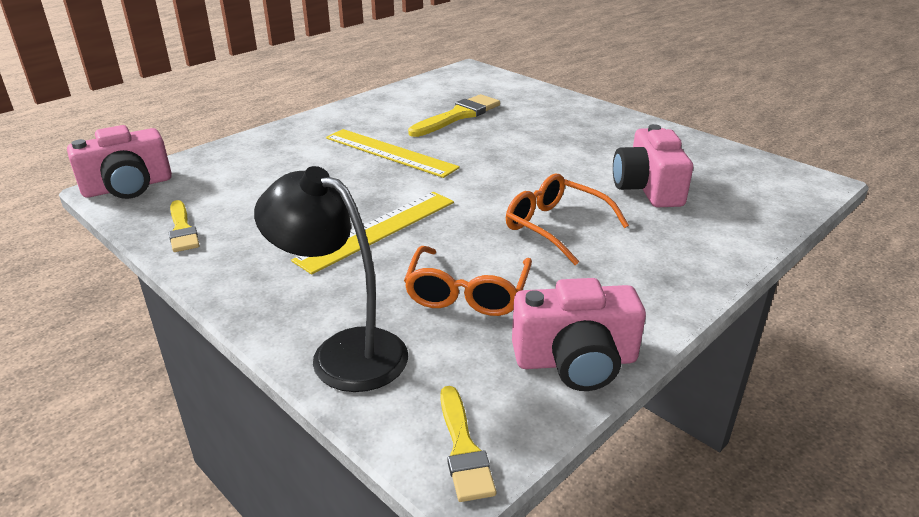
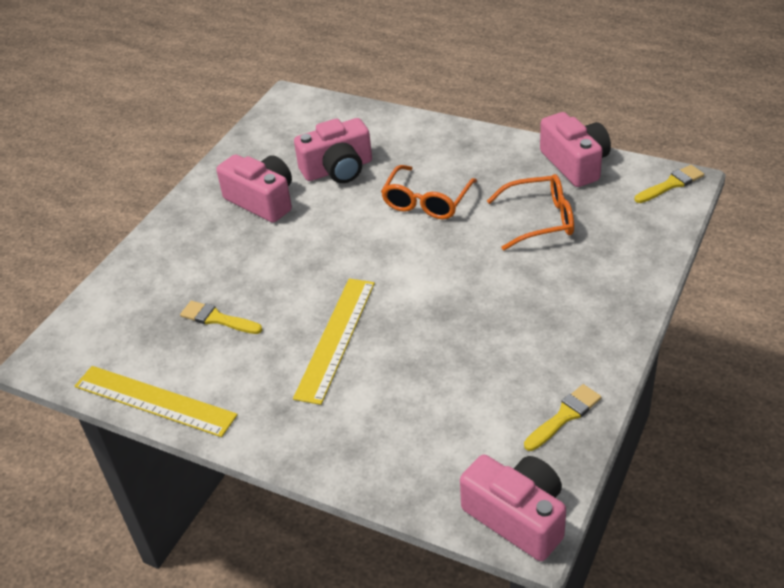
camera: 105 degrees left, 10 degrees up
(343, 352) = (638, 251): black lamp -> none
(378, 230) = (488, 291): yellow ruler -> yellow ruler (154, 400)
(458, 116) = (217, 319): yellow brush -> yellow brush, size x0.64
(610, 147) = (262, 201): none -> pink camera

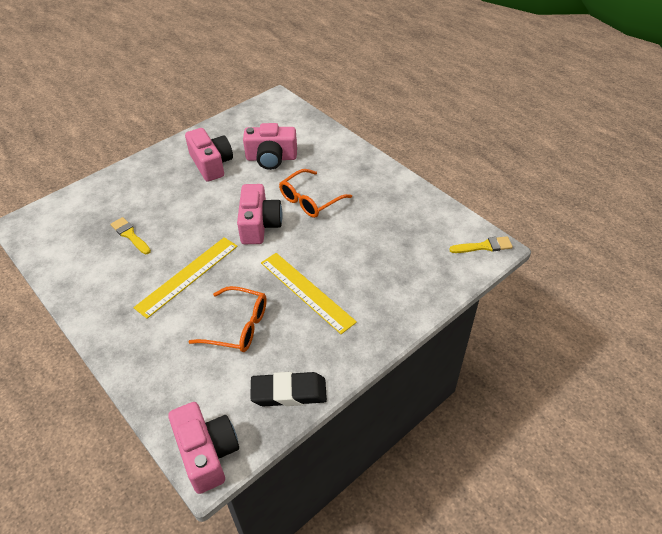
camera: 20 degrees right, 5 degrees up
(154, 400) = (58, 276): yellow ruler -> yellow ruler (306, 291)
(540, 220) = (374, 240): orange glasses -> orange glasses (238, 326)
(564, 416) = (289, 392): yellow brush -> black eraser
(575, 164) = (427, 207): pink camera -> pink camera (259, 225)

